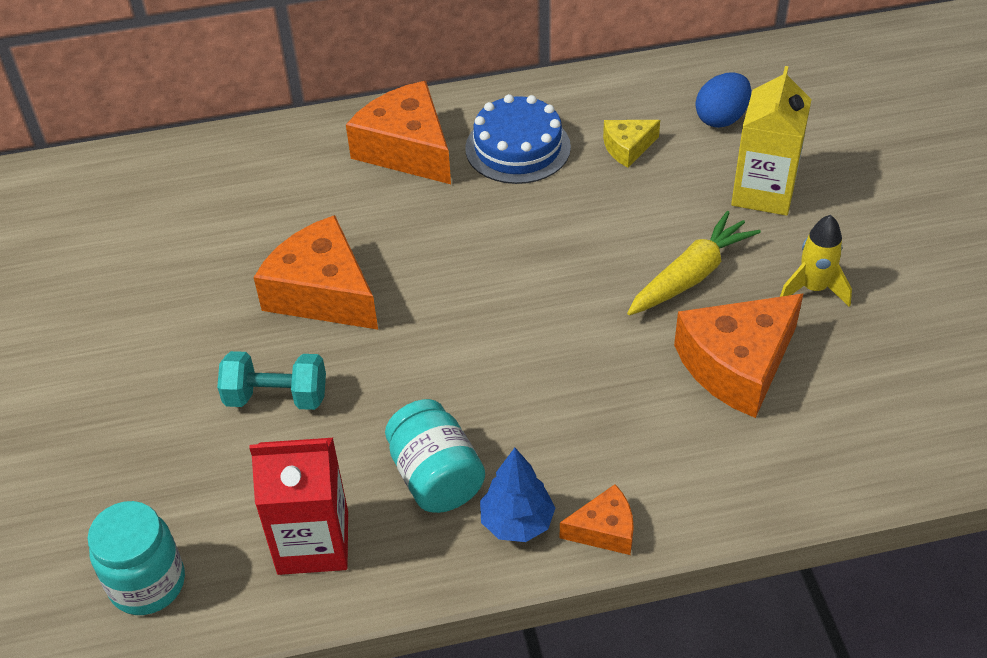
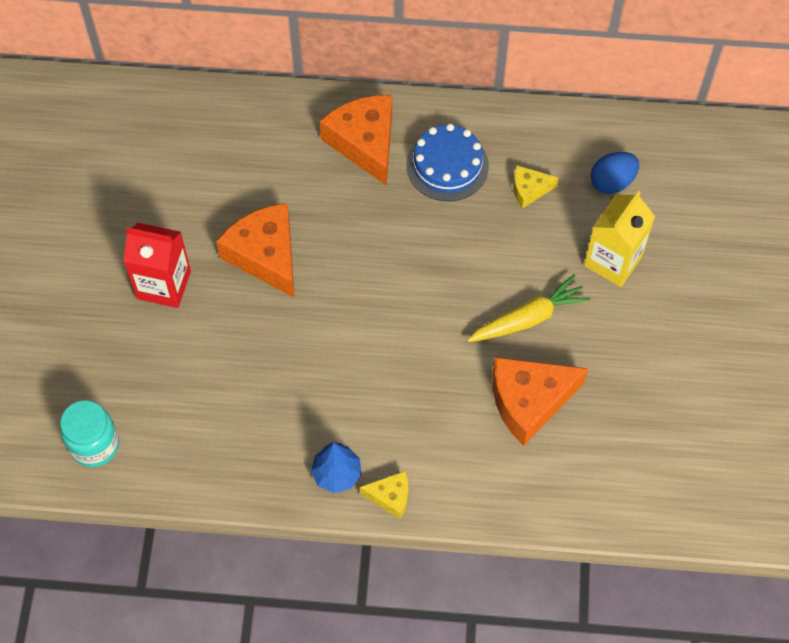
camera: 15 degrees right, 15 degrees up
(276, 397) = (210, 332): turquoise dumbbell -> none
(313, 542) = (204, 448): red carton -> red carton (164, 285)
(436, 477) = (296, 425): turquoise jar -> none
(604, 530) = (390, 496): orange cheese -> yellow cheese
(813, 289) = (610, 356): yellow rocket -> none

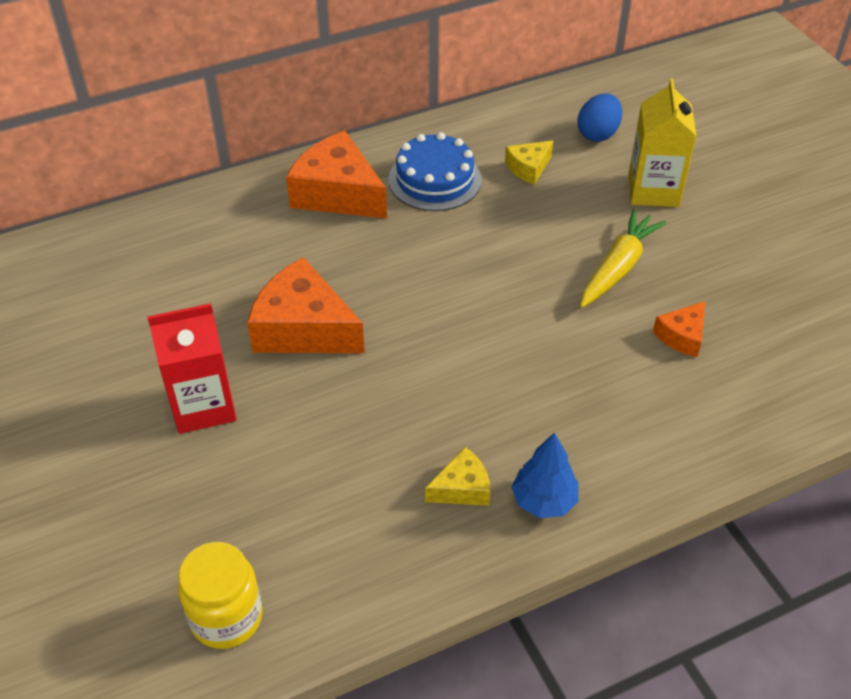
camera: 30 degrees left, 15 degrees down
(95, 445) = (226, 617): turquoise jar -> yellow jar
(390, 496) = (620, 494): yellow cheese -> yellow cheese (462, 488)
(529, 401) = (682, 336): orange cheese -> orange cheese, size x0.51

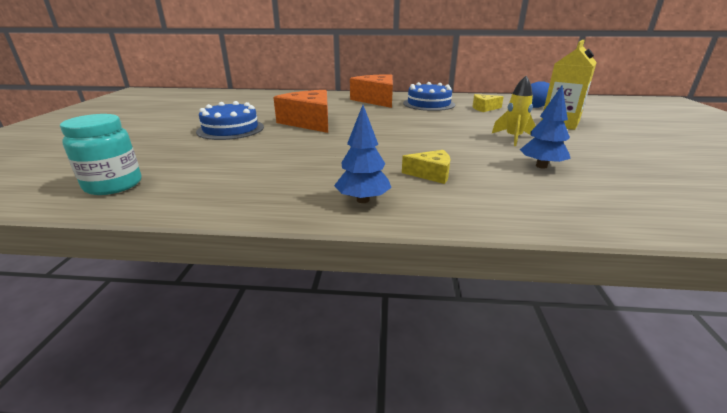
camera: 30 degrees right, 20 degrees down
(203, 405) = (230, 129): red carton -> blue cake
(226, 617) = (113, 185): yellow jar -> turquoise jar
(462, 488) = (316, 181): yellow cheese -> yellow cheese (431, 174)
(618, 267) = (513, 138): yellow carrot -> yellow rocket
(682, 336) = (541, 166): orange cheese -> blue tree

